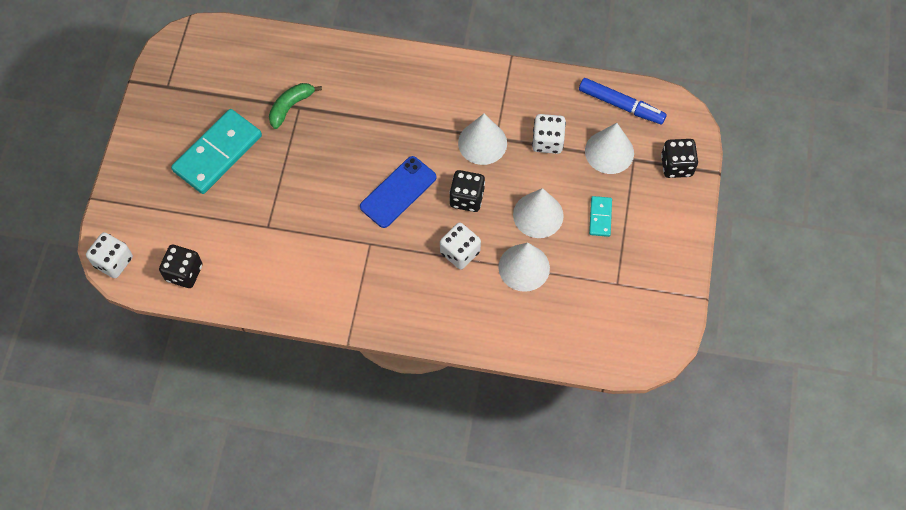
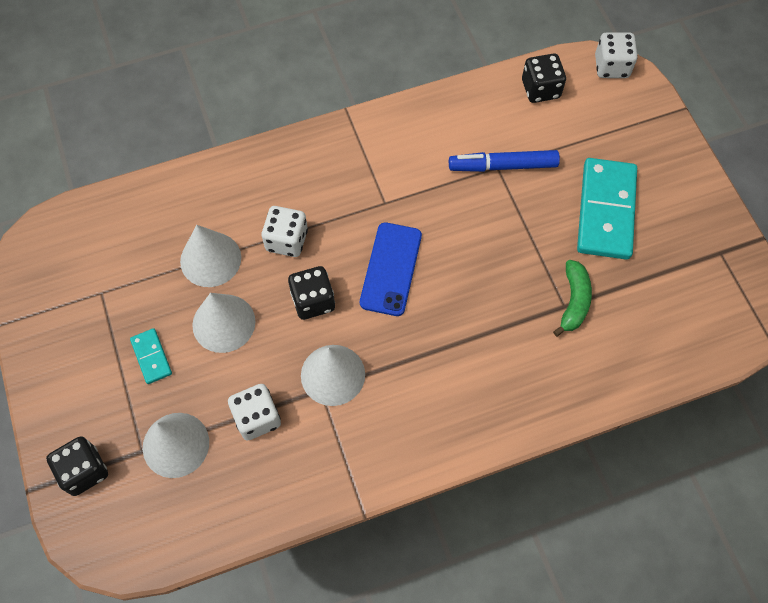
camera: 150 degrees right, 0 degrees up
(621, 105) = (188, 518): blue marker -> blue marker (503, 166)

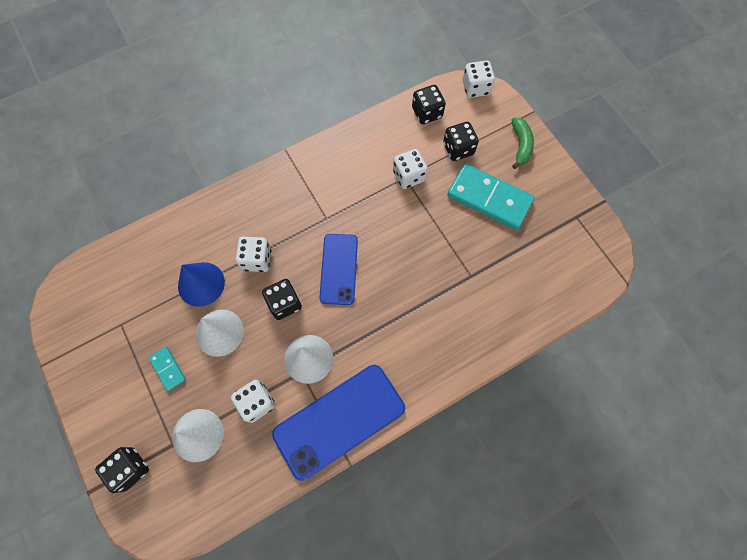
camera: 10 degrees left, 5 degrees up
(210, 259) = (201, 284): white cone -> blue cone
(359, 459) = (339, 421): none -> blue phone
(503, 166) = (409, 176): blue marker -> white dice
(573, 301) = (477, 271): green banana -> green banana (520, 145)
(574, 141) = (458, 149): none -> black dice
(605, 211) = (489, 198): turquoise domino -> turquoise domino turned 60 degrees counterclockwise

